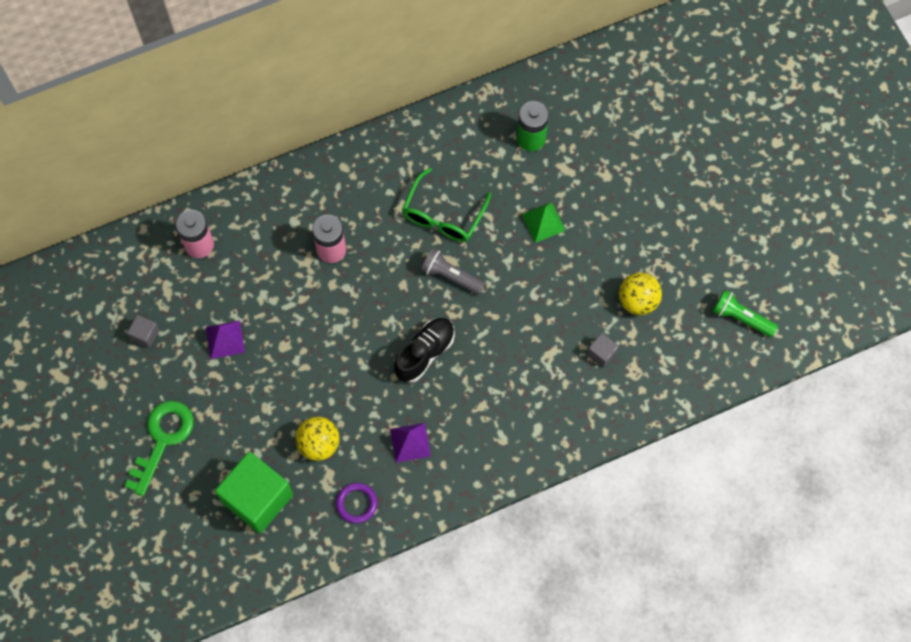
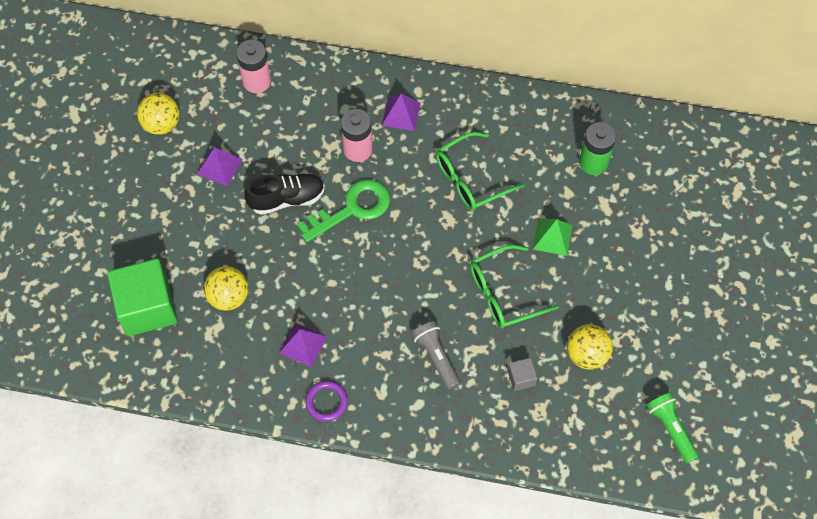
camera: 35 degrees right, 5 degrees down
(145, 335) = (161, 124): grey cube -> yellow ball
(162, 439) = (111, 212): green key -> green key (352, 209)
(344, 196) = (401, 114): none -> purple pyramid
(356, 503) = (221, 365): purple ring -> purple ring (326, 402)
(425, 353) = (370, 280): black shoe -> black shoe (287, 199)
(450, 276) = (439, 232): grey flashlight -> grey flashlight (436, 357)
(538, 294) = (503, 293): none -> green glasses

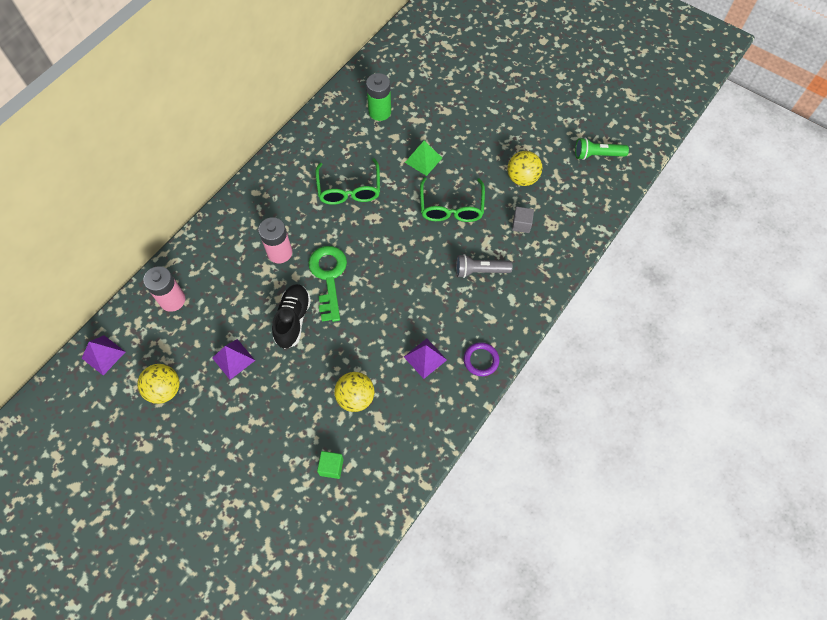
camera: 65 degrees left, 0 degrees up
(147, 307) = (331, 467): green cube -> green cube, size x0.43
(401, 114) = (267, 211): purple pyramid -> purple pyramid (103, 355)

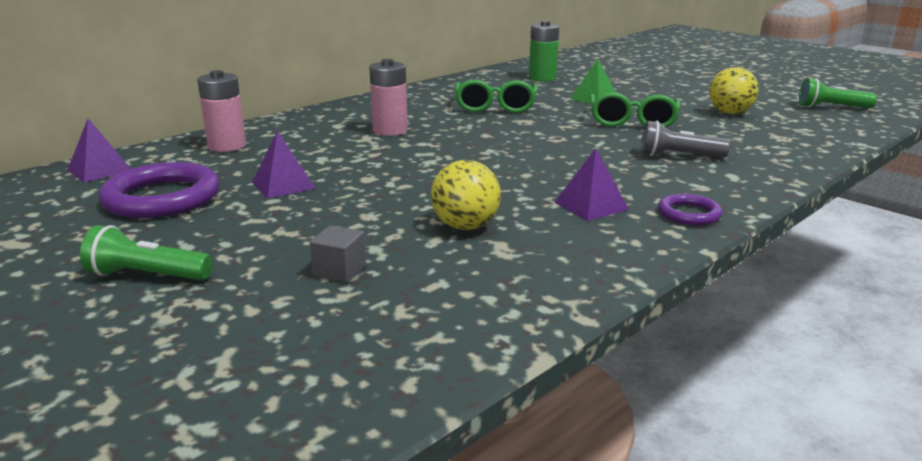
camera: 10 degrees right, 40 degrees down
(164, 389) = (162, 198): yellow ball -> purple ring
(199, 483) = (147, 276): none -> green flashlight
(293, 320) = (388, 167): black shoe -> none
(328, 277) = (451, 147): green key -> none
(331, 467) = (399, 282): green cube -> none
(521, 224) = (735, 135): grey cube -> grey cube (340, 271)

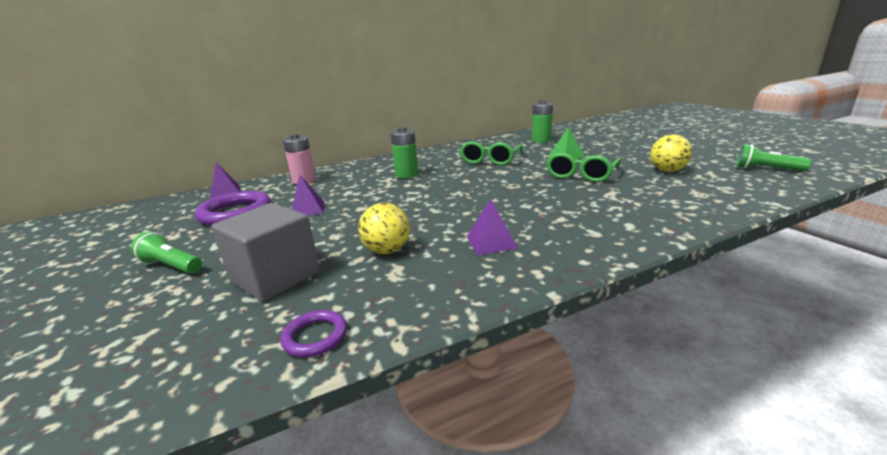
camera: 20 degrees right, 0 degrees up
(340, 271) = (275, 277): grey cube -> grey cube, size x2.31
(390, 130) = (407, 175): pink battery -> green battery
(678, 156) = (595, 205): grey flashlight -> none
(689, 214) = (564, 257): purple ring -> purple ring (315, 336)

